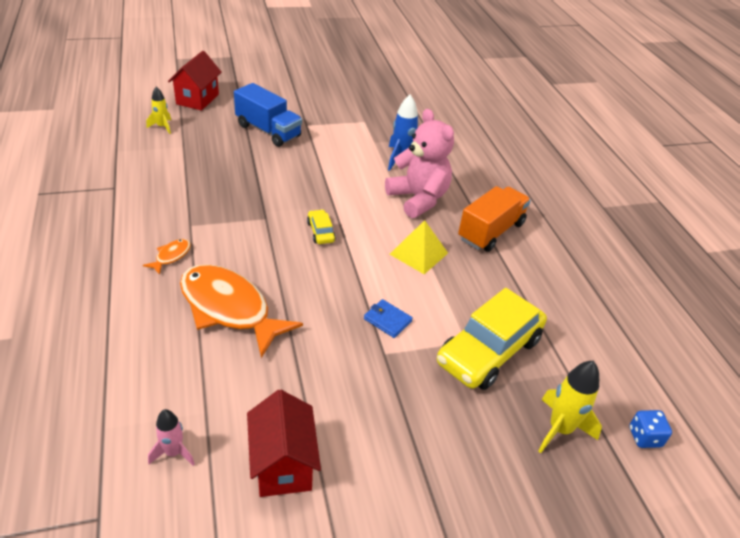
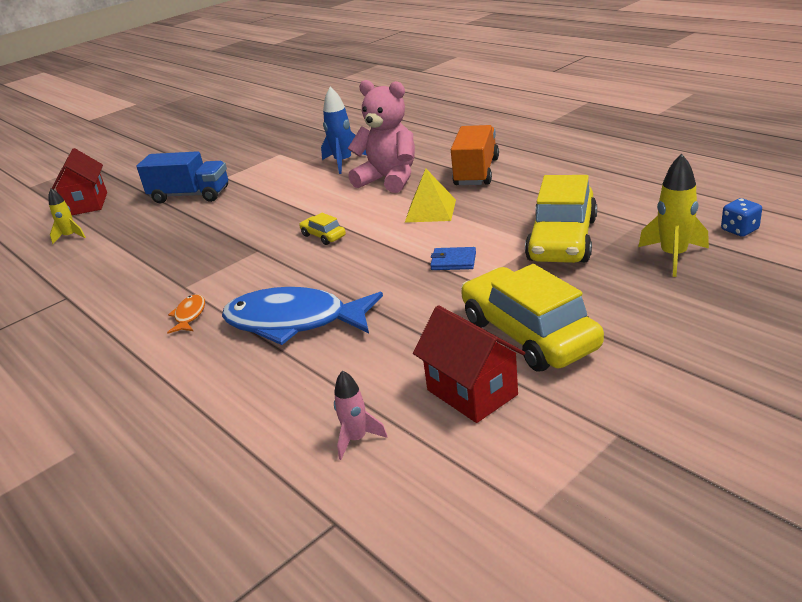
camera: 20 degrees left, 10 degrees down
(229, 308) = (294, 322): orange fish -> blue fish
(373, 435) = (528, 334): none -> yellow car

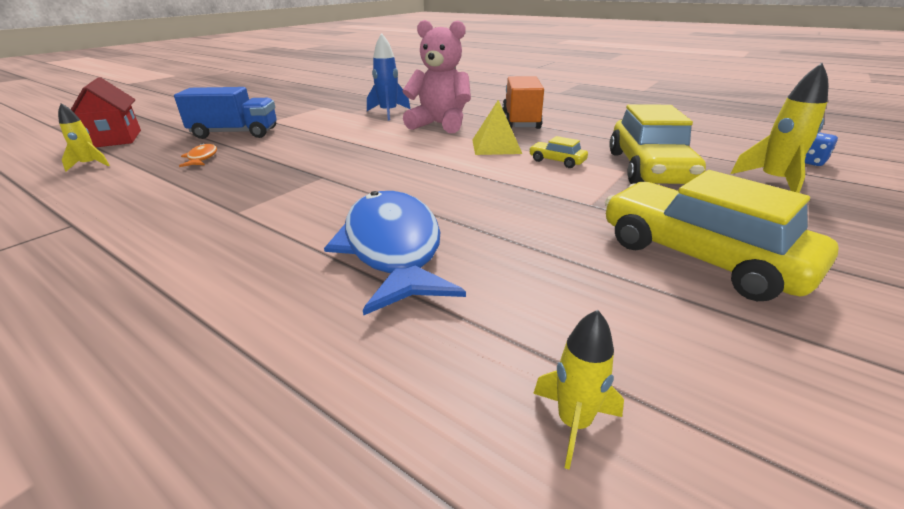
camera: 15 degrees left, 0 degrees up
(189, 315) = (247, 243): orange fish -> orange fish (202, 158)
(294, 322) = (393, 248): blue fish -> blue fish turned 75 degrees clockwise
(323, 236) = (393, 165): yellow car -> yellow car (557, 161)
(357, 439) = (573, 423): pink rocket -> yellow rocket
(453, 261) = (550, 186): blue wallet -> none
(472, 392) = (693, 333): red house -> none

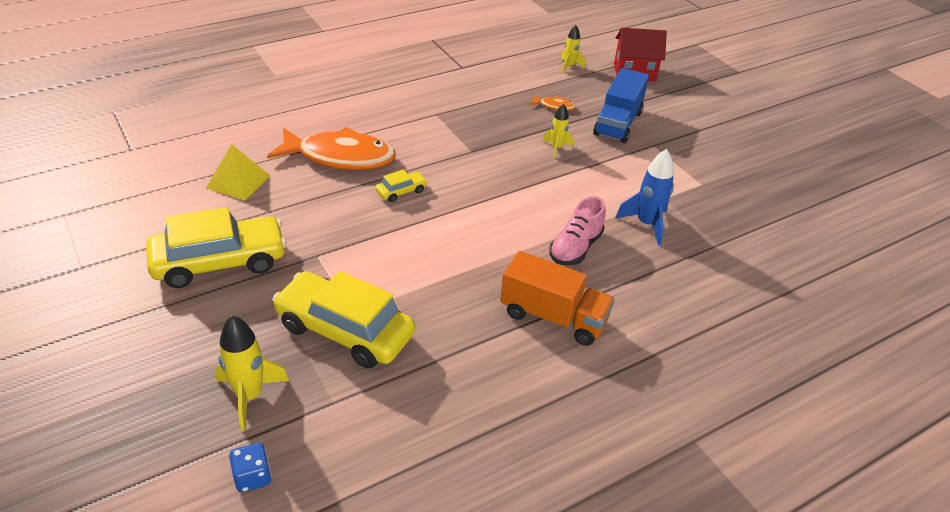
camera: 110 degrees right, 10 degrees up
(393, 248) = (340, 157): blue fish -> orange fish
(440, 124) = (575, 248): pink teddy bear -> pink shoe
(496, 146) = (476, 260): yellow pyramid -> yellow pyramid (238, 181)
(557, 161) = (408, 281): yellow car -> yellow car (401, 191)
(573, 423) = (187, 165): yellow rocket -> yellow rocket (556, 148)

